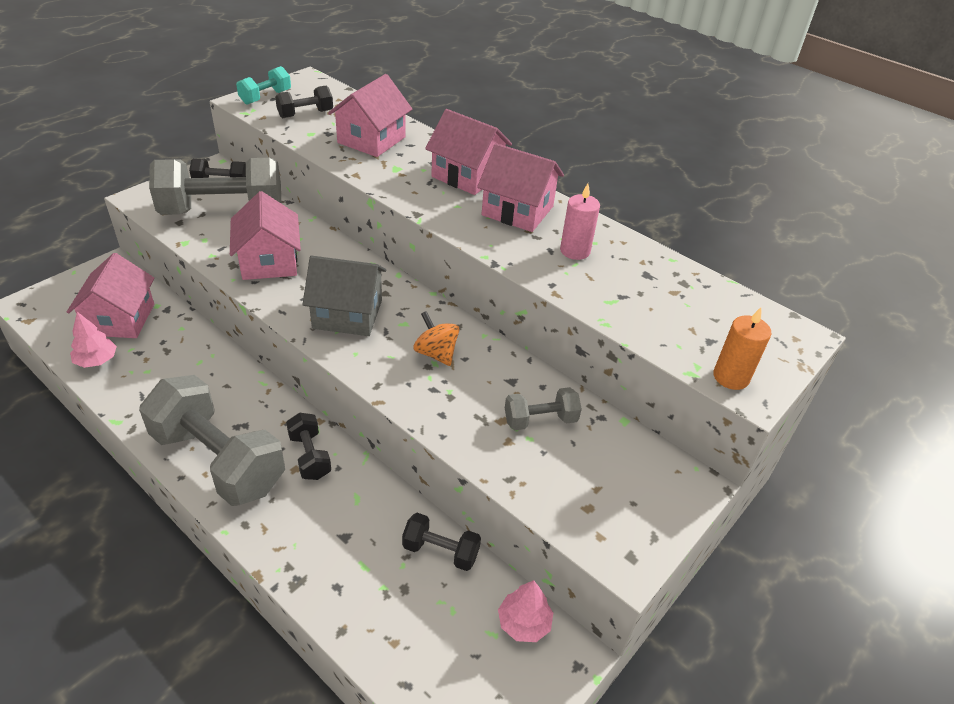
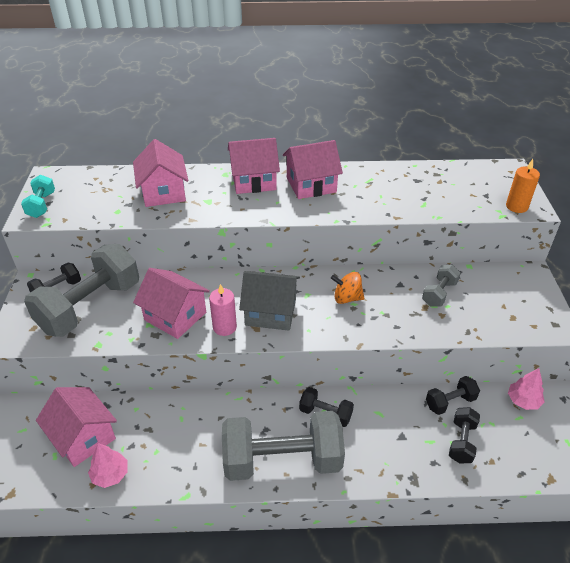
camera: 40 degrees left, 0 degrees up
(305, 114) = (91, 200): black dumbbell -> black dumbbell (461, 442)
(347, 314) = (271, 312): grey house -> grey house turned 45 degrees clockwise
(575, 251) = (370, 189): pink candle -> pink candle (224, 327)

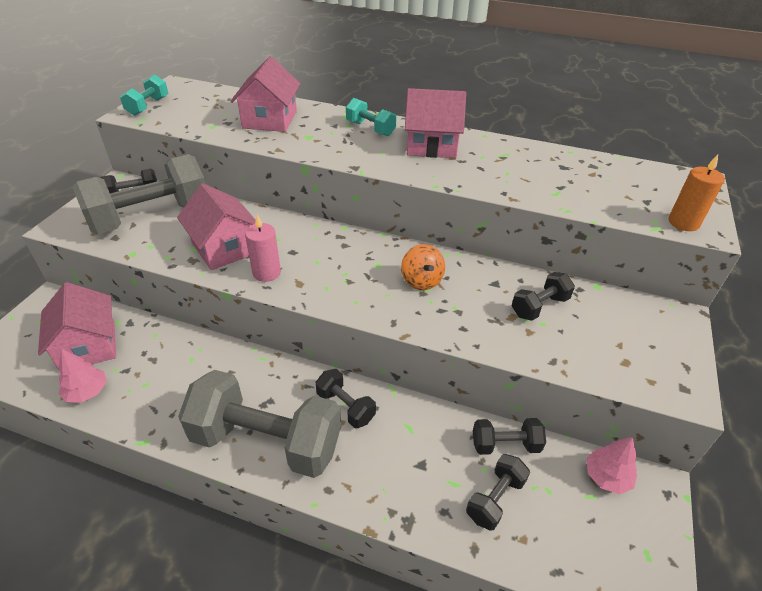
camera: 20 degrees right, 0 degrees up
(253, 181) = (370, 129): pink house -> turquoise dumbbell
(271, 312) = (326, 271): grey house -> none
(347, 298) = (421, 280): orange spinning top -> orange spinning top turned 135 degrees counterclockwise
(439, 293) = (539, 306): grey dumbbell -> black dumbbell

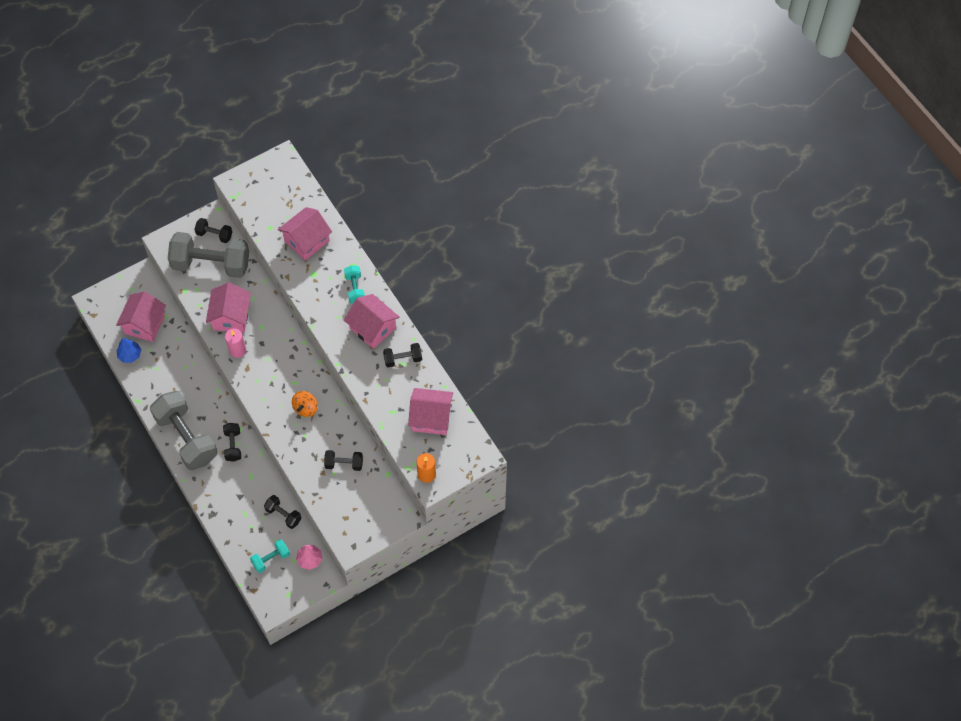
camera: 40 degrees right, 20 degrees up
(87, 392) = (130, 355): pink tree -> blue tree
(148, 106) = (249, 179): turquoise dumbbell -> turquoise dumbbell (271, 559)
(495, 499) = (254, 532): black dumbbell -> black dumbbell (403, 359)
(601, 178) = (431, 418): none -> pink house

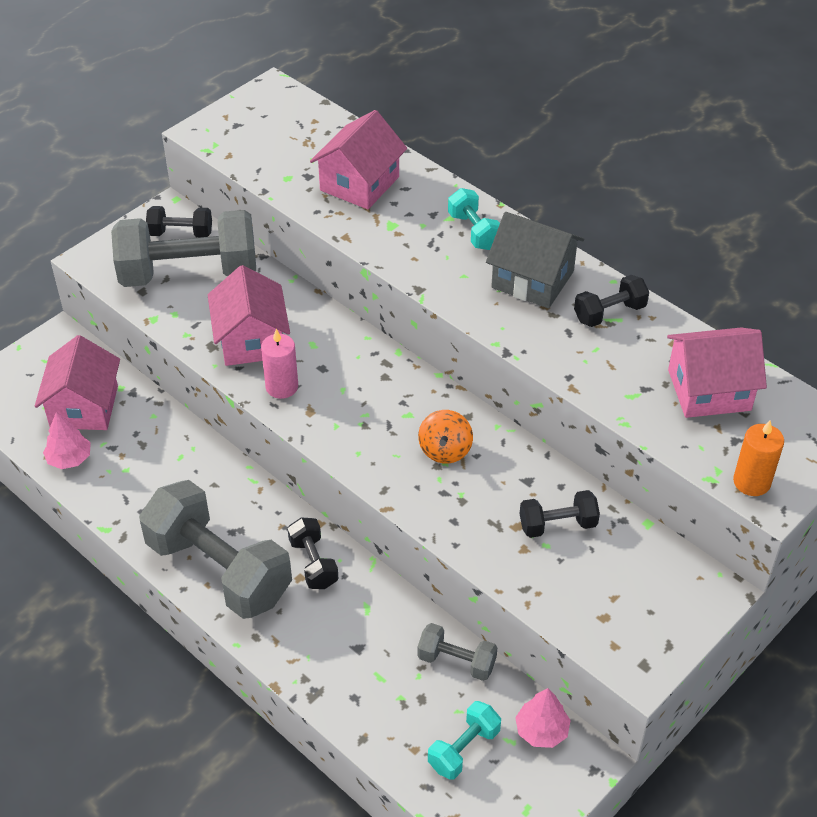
camera: 15 degrees left, 15 degrees down
(130, 355) = (69, 459): blue tree -> pink tree
(283, 515) = (456, 661): black dumbbell -> grey dumbbell
(372, 328) = (532, 279): pink house -> grey house

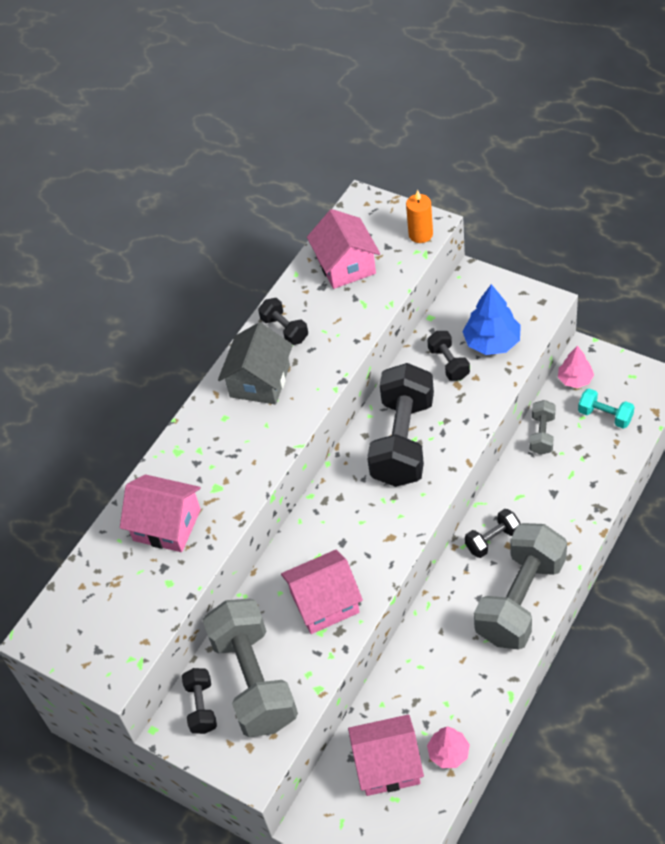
camera: 95 degrees left, 5 degrees up
(282, 387) = (371, 564): pink candle -> none
(445, 450) = (403, 441): orange spinning top -> black dumbbell
(474, 231) = (212, 430): turquoise dumbbell -> none
(582, 583) = (492, 342): none -> blue tree

